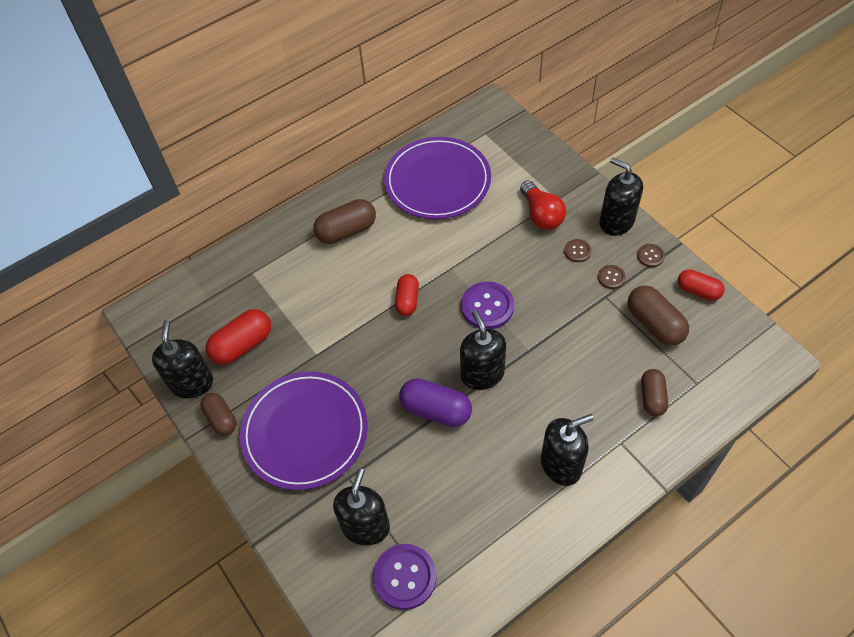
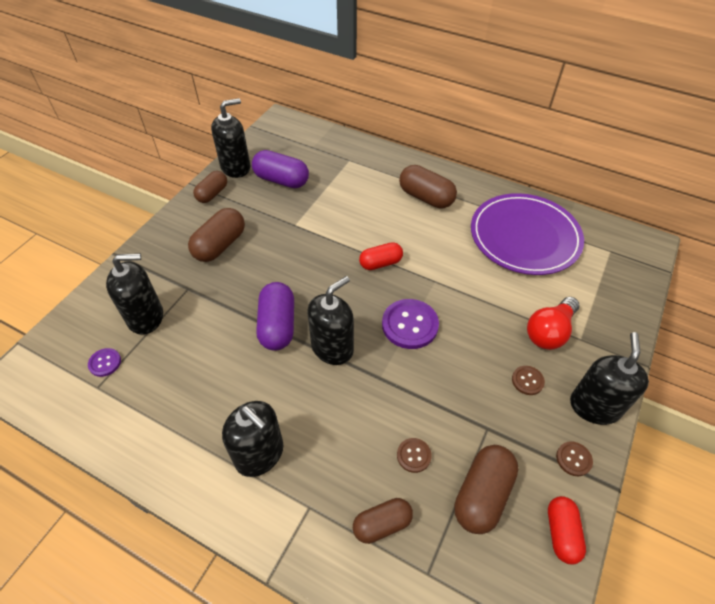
camera: 60 degrees right, 5 degrees down
(242, 345) = (281, 180): red capsule -> purple capsule
(305, 432) = (220, 245): purple plate -> brown capsule
(405, 577) = (105, 363): purple button -> purple button, size x0.52
(611, 277) = (516, 426): brown button -> brown button (413, 455)

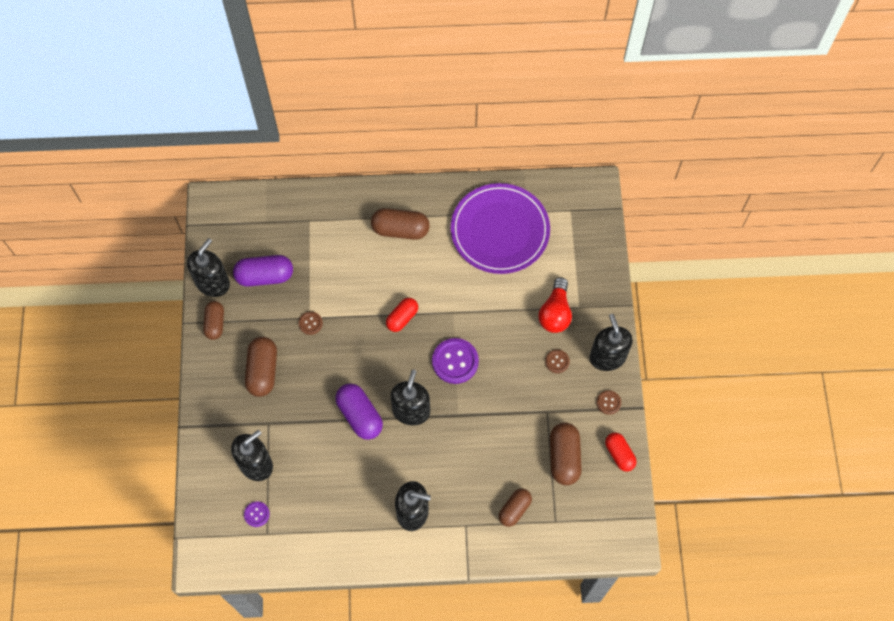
camera: 30 degrees left, 15 degrees up
(413, 455) = (510, 457): brown button -> brown button (310, 323)

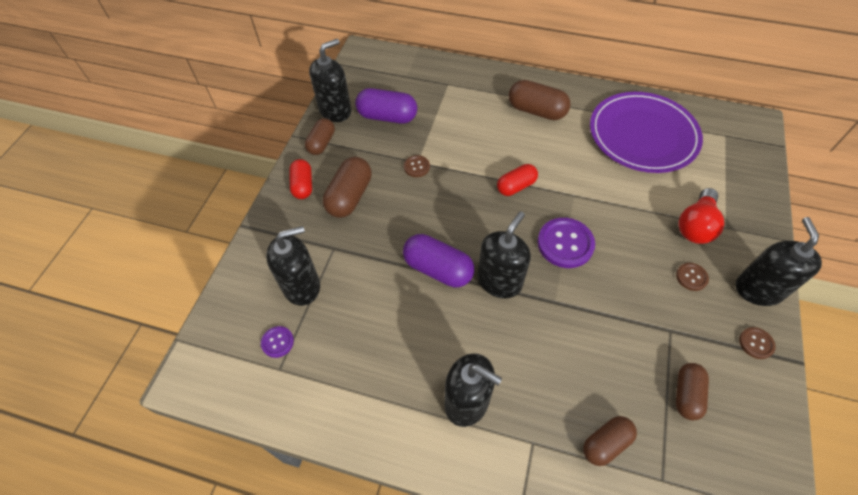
camera: 20 degrees right, 10 degrees down
(360, 415) = (438, 269): purple capsule -> purple capsule turned 45 degrees counterclockwise
(564, 457) = (686, 395): brown capsule -> brown capsule, size x0.66
(619, 454) = (767, 415): red capsule -> red capsule (303, 185)

